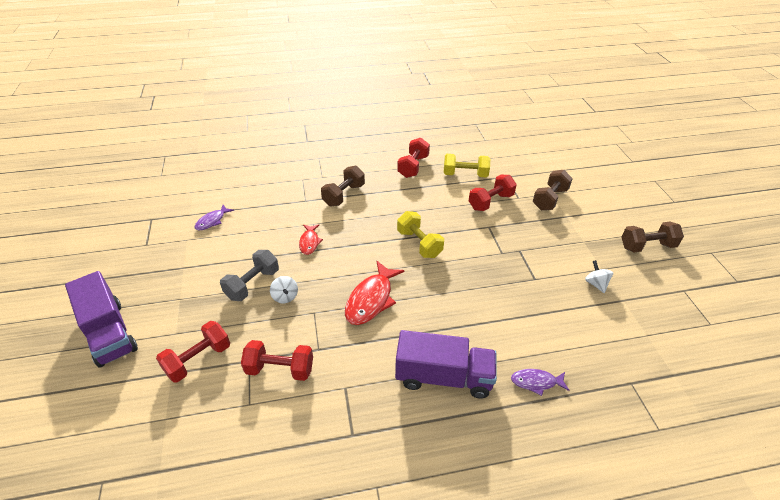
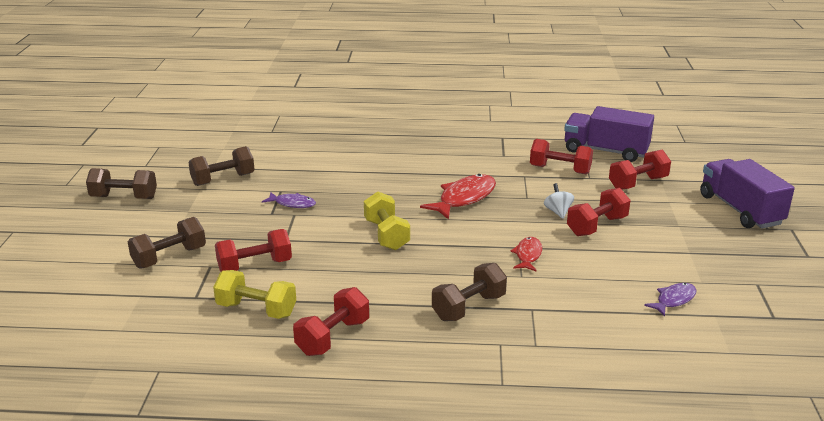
camera: 165 degrees left, 15 degrees down
(252, 284) = (597, 226): grey dumbbell -> red dumbbell
(443, 377) = (418, 150): purple truck -> purple truck (605, 151)
(536, 382) = (345, 140): purple fish -> purple fish (292, 204)
(596, 284) = (223, 179): white spinning top -> brown dumbbell

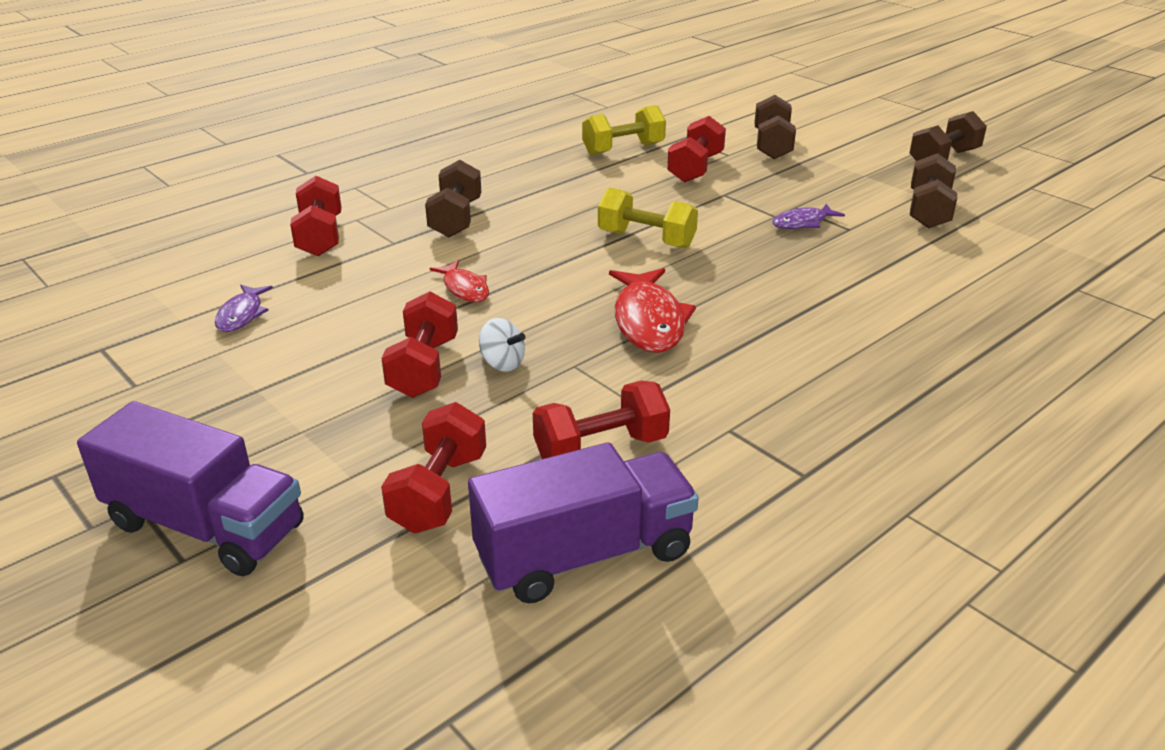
camera: 135 degrees right, 5 degrees up
(333, 337) = (532, 159): red dumbbell -> red dumbbell (320, 237)

